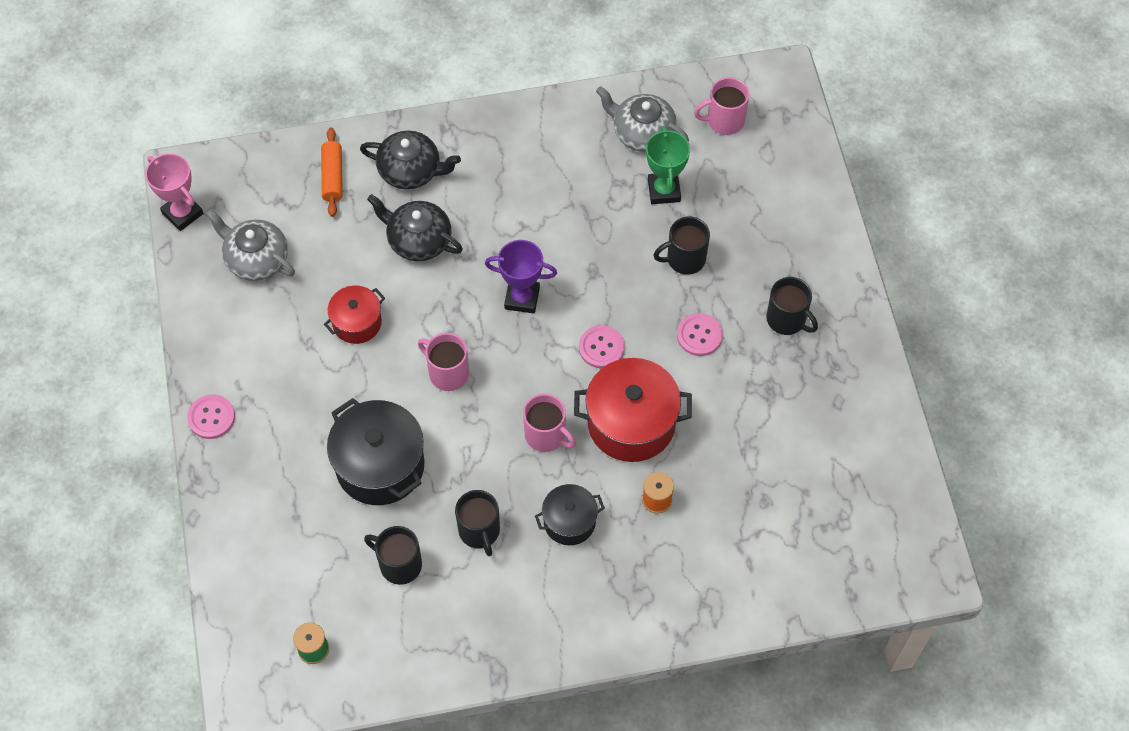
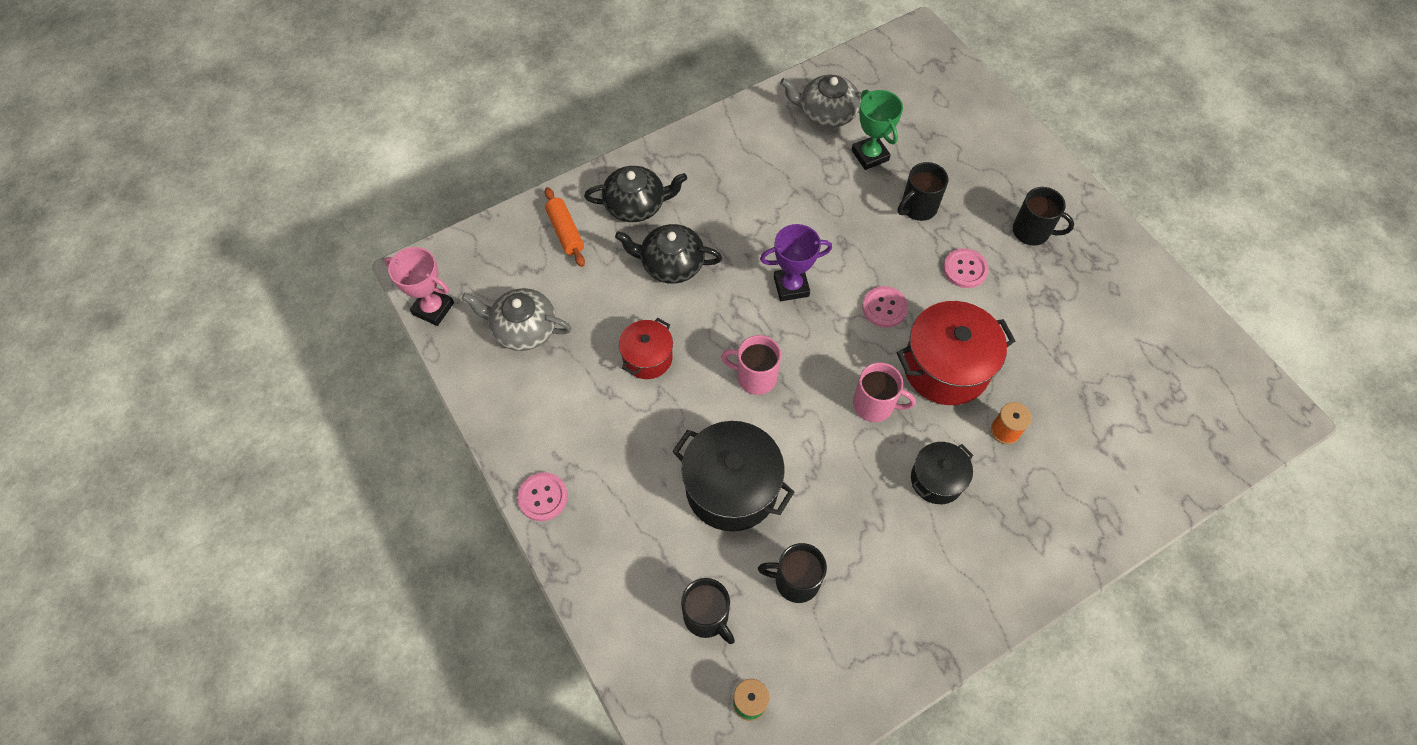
camera: 20 degrees left, 0 degrees up
(479, 531) = (857, 519): black mug -> black mug (707, 617)
(724, 120) = (891, 83): pink mug -> none

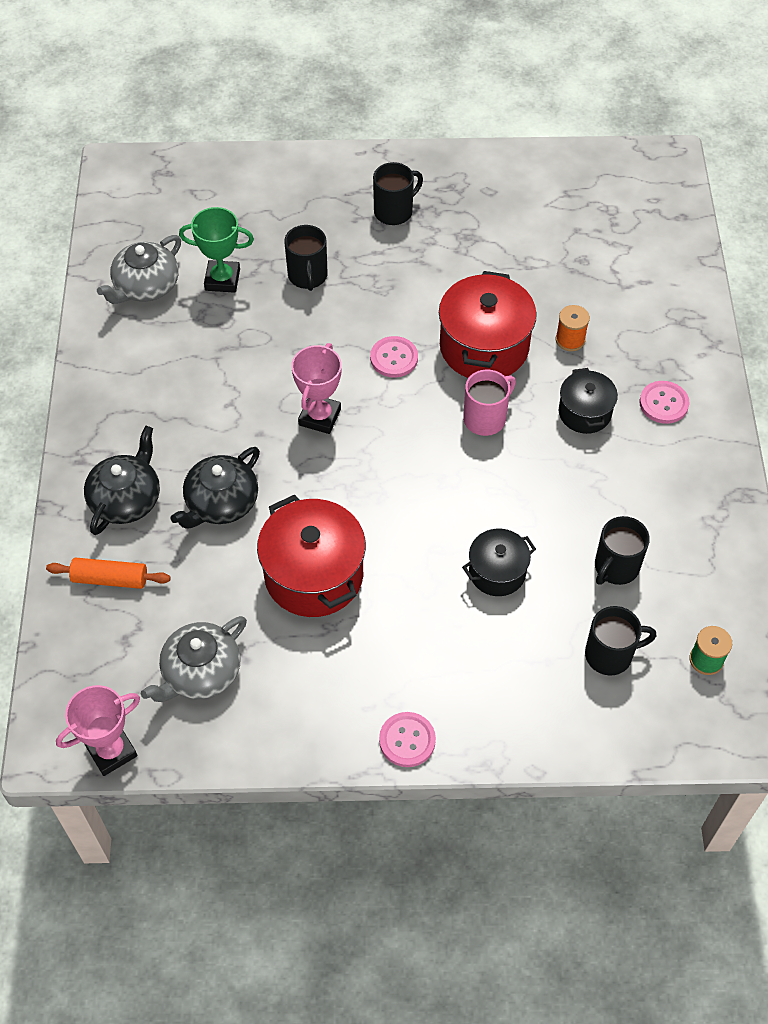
camera: 60 degrees left, 5 degrees down
(647, 358) = (314, 575): red pot -> red pot, size x1.73
(731, 488) = (497, 572): black pot -> black pot, size x0.58
(755, 377) = (396, 495): pink mug -> none
(791, 286) = (319, 417): purple trophy -> pink trophy
(965, 269) = (397, 279): pink button -> pink button (663, 403)

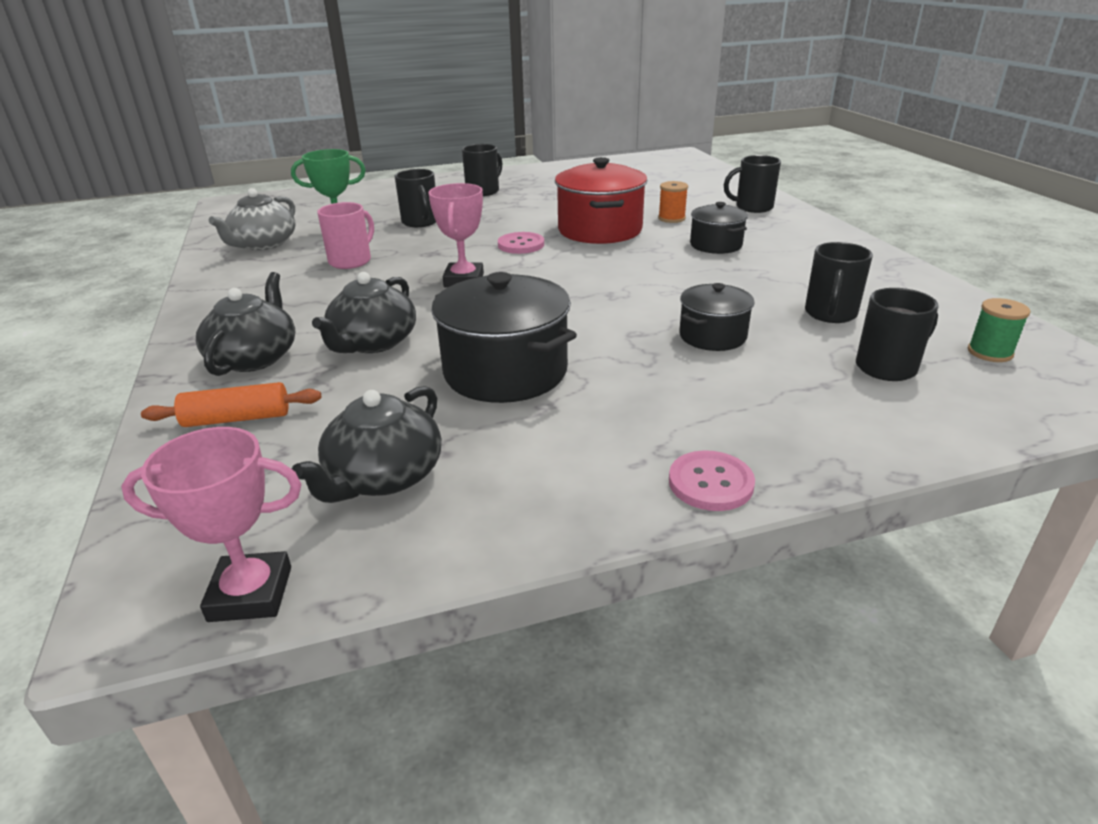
camera: 15 degrees left, 25 degrees down
(111, 751) = (250, 594): pink trophy -> pink trophy turned 45 degrees clockwise
(200, 672) = (383, 476): grey teapot -> black teapot
(314, 575) = (505, 372): red pot -> black pot
(485, 418) = (628, 259): pink mug -> pink mug (351, 261)
(663, 403) = (779, 232): pink button -> none
(670, 337) = (752, 207): none -> black mug

